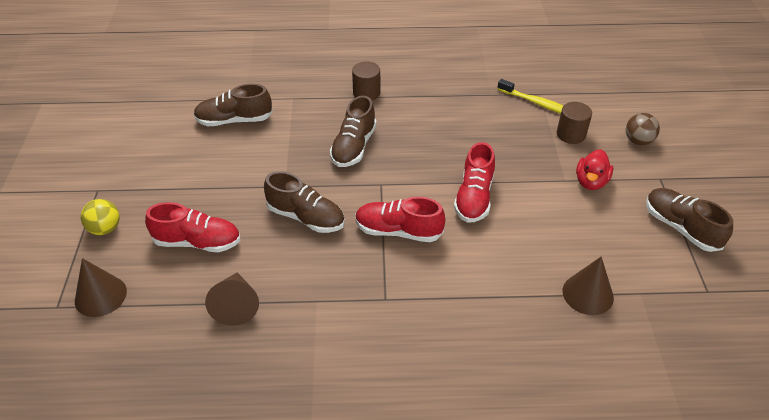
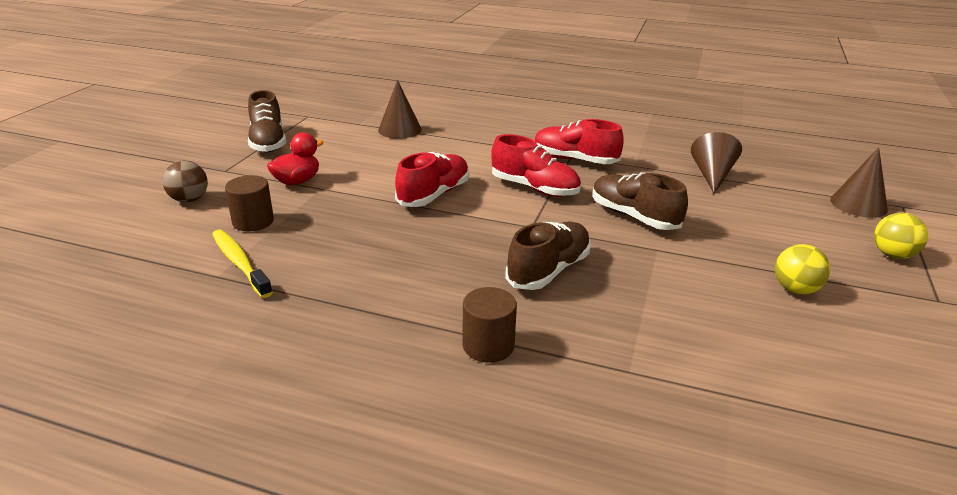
camera: 160 degrees left, 15 degrees down
(192, 174) = (795, 289): none -> yellow ball
(197, 242) = (764, 222): red shoe -> red shoe (574, 160)
(234, 120) = (742, 354): brown shoe -> none

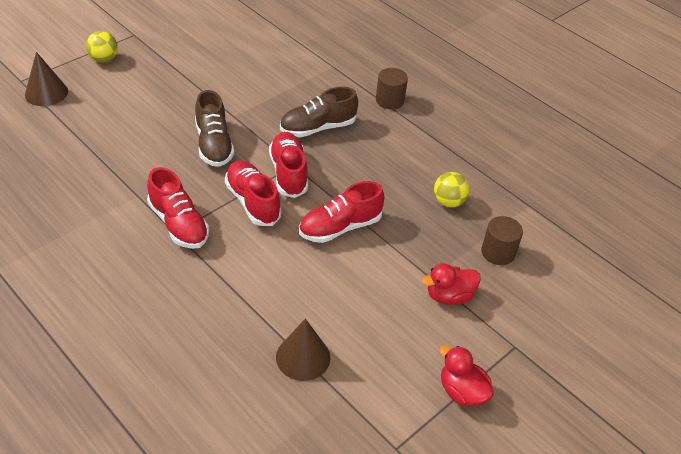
camera: 155 degrees left, 15 degrees up
(189, 200) = (550, 306): brown ball -> none
(240, 263) = (513, 210): yellow toothbrush -> none
(268, 142) = (462, 392): brown shoe -> red duck
(528, 218) = (288, 173): none -> red shoe
(712, 175) = (96, 158): brown cone -> none
(795, 289) = (195, 65): yellow ball -> yellow ball (448, 202)

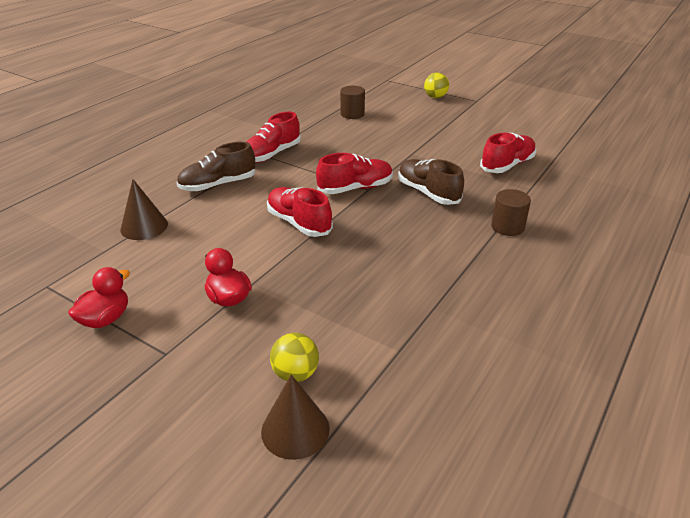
camera: 80 degrees right, 10 degrees down
(46, 93) = (381, 89): brown cone -> brown cone (295, 430)
(214, 145) = (369, 152): brown shoe -> brown shoe (218, 185)
(252, 202) = (310, 178): red shoe -> red shoe (507, 165)
(448, 202) = (368, 284): yellow ball -> yellow ball (295, 374)
(498, 252) = (304, 329): brown cylinder -> brown cylinder (352, 114)

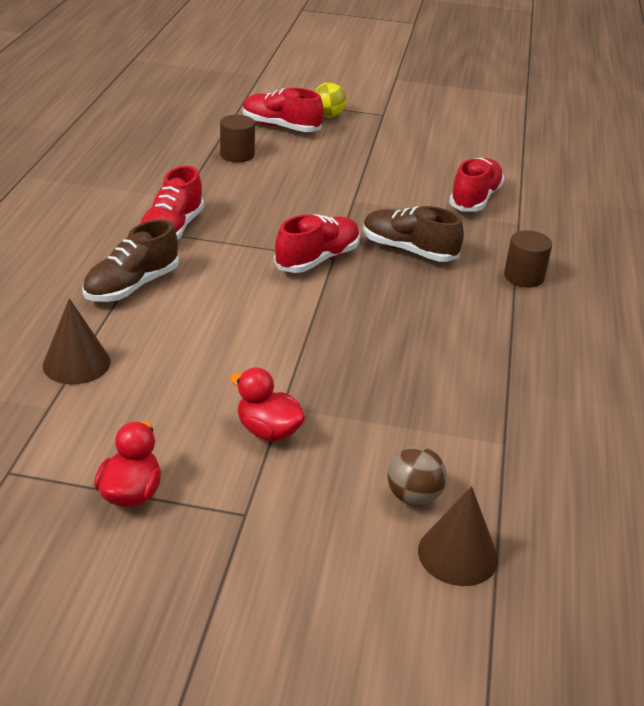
camera: 25 degrees left, 0 degrees up
(295, 374) = (413, 497): yellow ball -> brown ball
(299, 223) = (281, 318): red shoe -> red shoe (281, 127)

